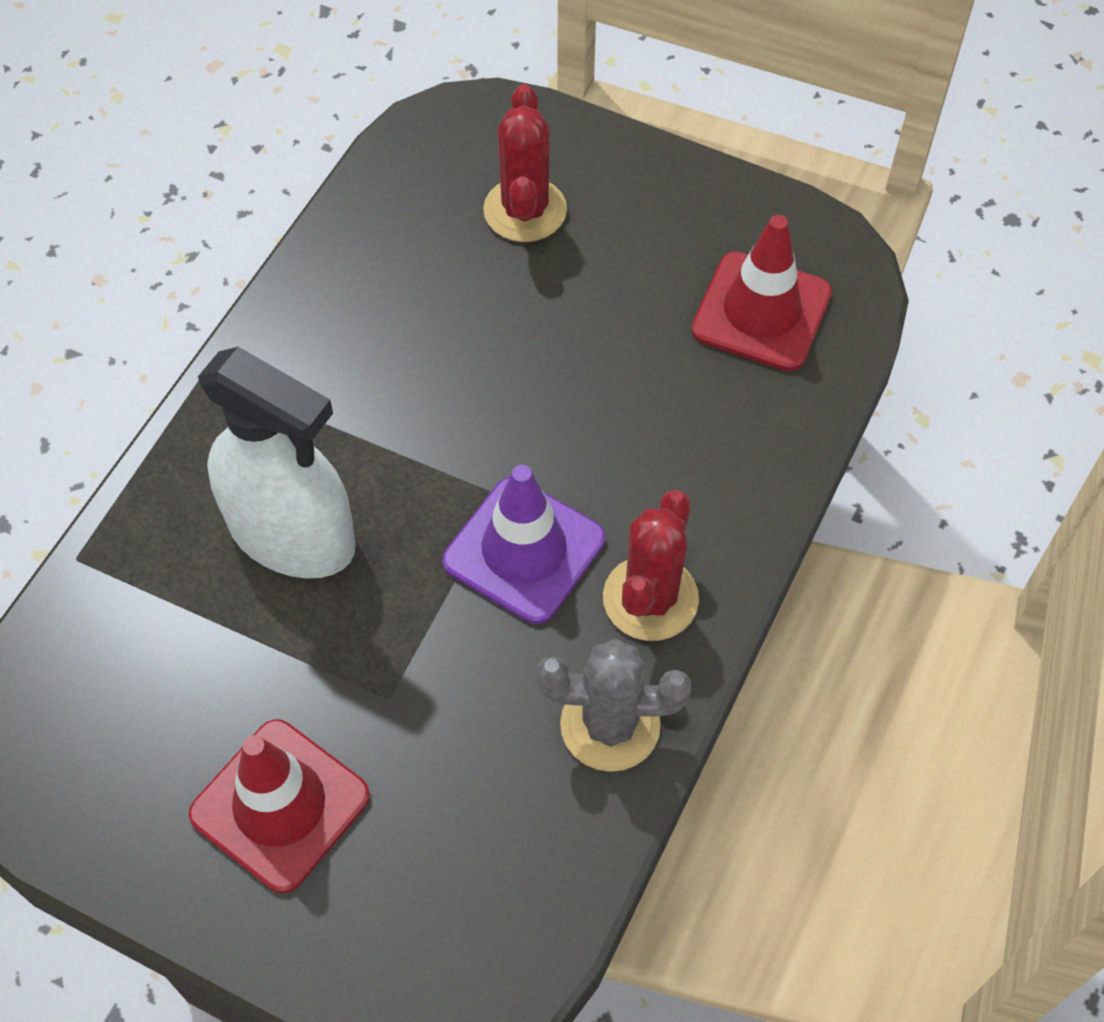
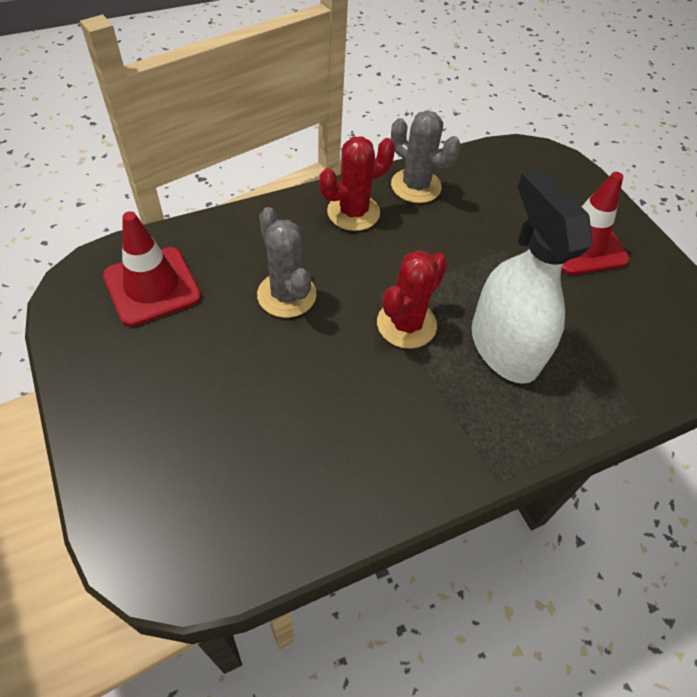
camera: 145 degrees left, 5 degrees down
(524, 550) = (391, 264): purple traffic cone -> none
(525, 210) = (198, 445): red cactus -> red cactus (406, 324)
(606, 412) = (286, 295): none -> grey cactus

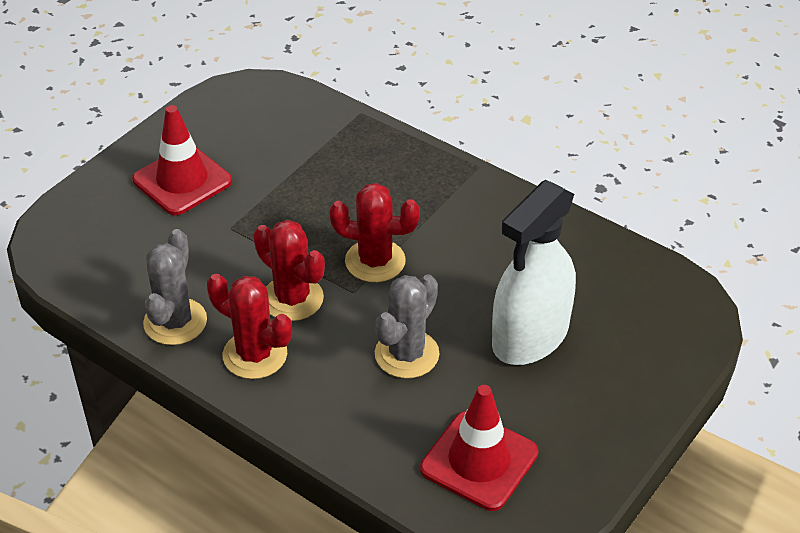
camera: 115 degrees left, 10 degrees down
(397, 254) = (292, 298): none -> red cactus
(504, 347) = (352, 196): white spray bottle -> white spray bottle (530, 336)

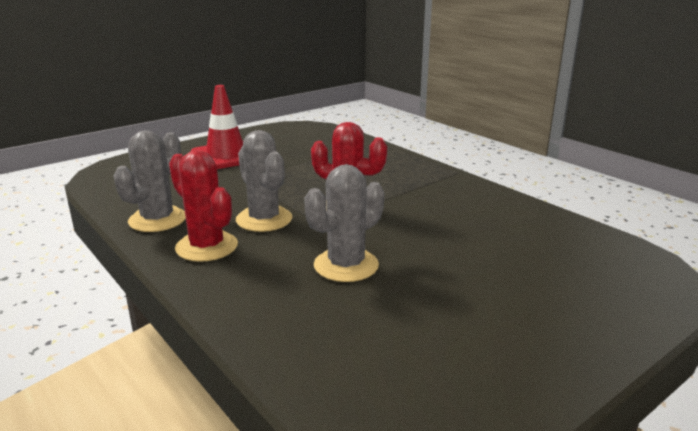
camera: 15 degrees right, 20 degrees down
(292, 298) = (264, 219): red cactus -> grey cactus
(479, 461) = (385, 359): red traffic cone -> none
(530, 336) = (475, 270): white spray bottle -> none

